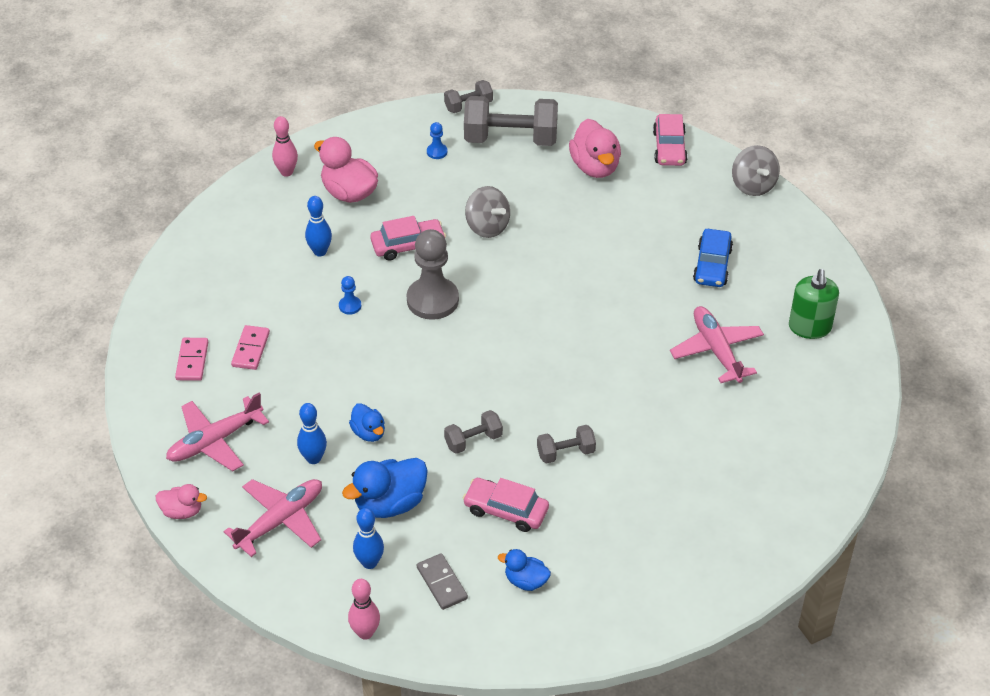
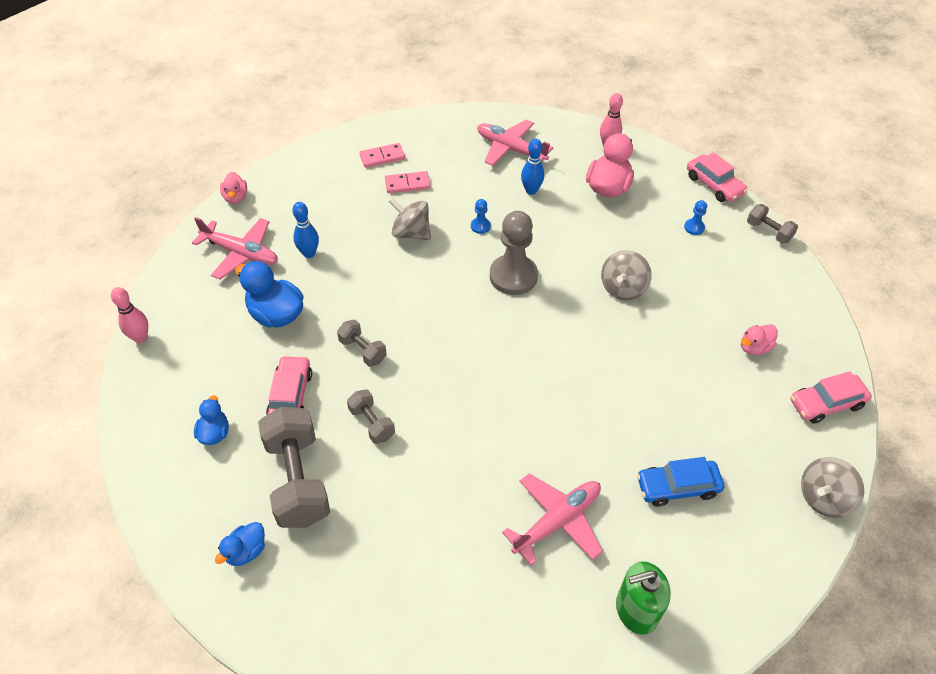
camera: 70 degrees right, 5 degrees up
(214, 441) = (308, 193): pink plane -> pink plane (510, 149)
(329, 364) = (411, 233): none -> grey spinning top
(369, 433) = (347, 279): blue duck -> blue duck (246, 551)
(369, 562) = (211, 319): blue bowling pin -> none
(408, 245) = (569, 242): pink car -> pink car (714, 185)
(442, 583) = (200, 373): grey domino -> none
(510, 139) = (747, 273): grey dumbbell -> grey dumbbell (298, 480)
(595, 167) = (754, 347): pink duck -> pink duck, size x0.58

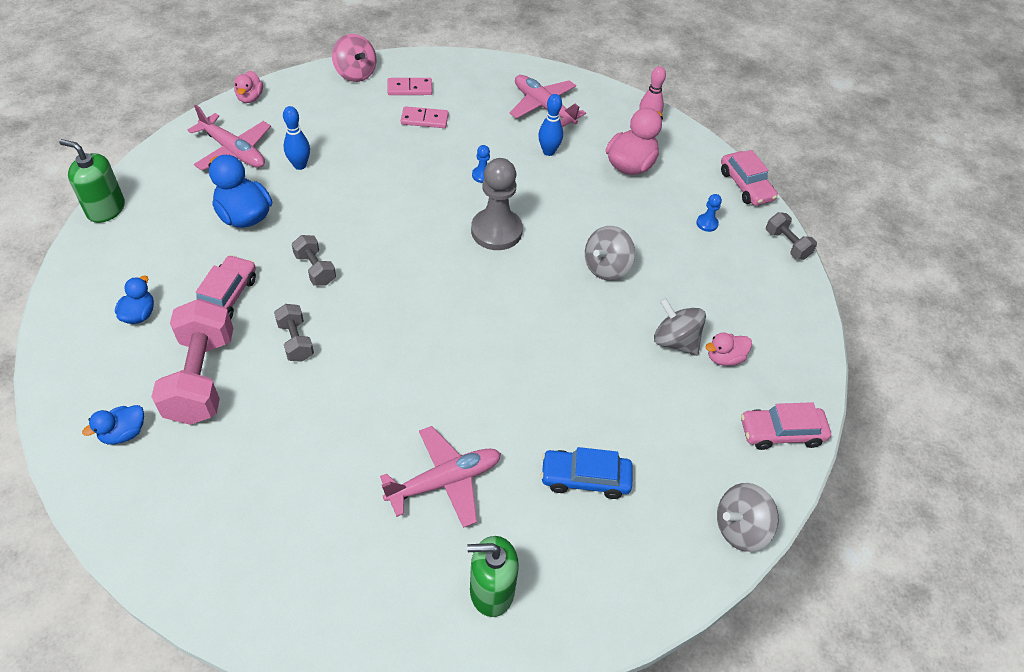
camera: 10 degrees right, 0 degrees up
(140, 337) = (106, 209): pink bowling pin -> green soap dispenser
(298, 480) = (201, 378): grey dumbbell -> pink dumbbell
(326, 153) = (355, 73): none -> pink spinning top
(411, 233) = (409, 167): grey spinning top -> grey spinning top (675, 341)

